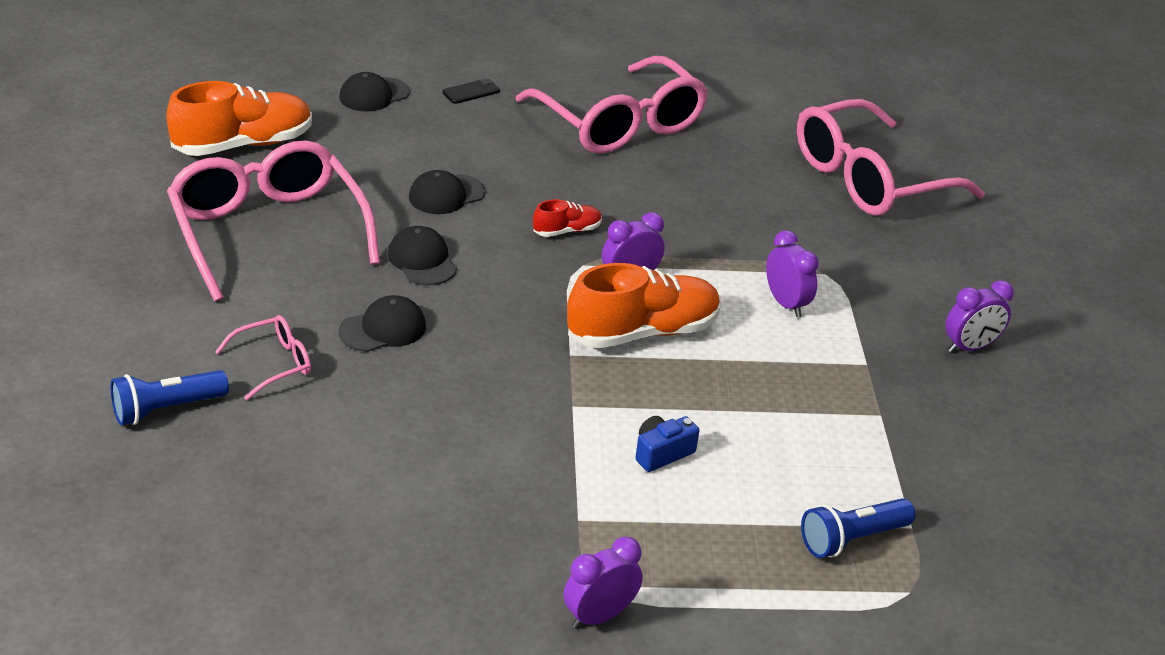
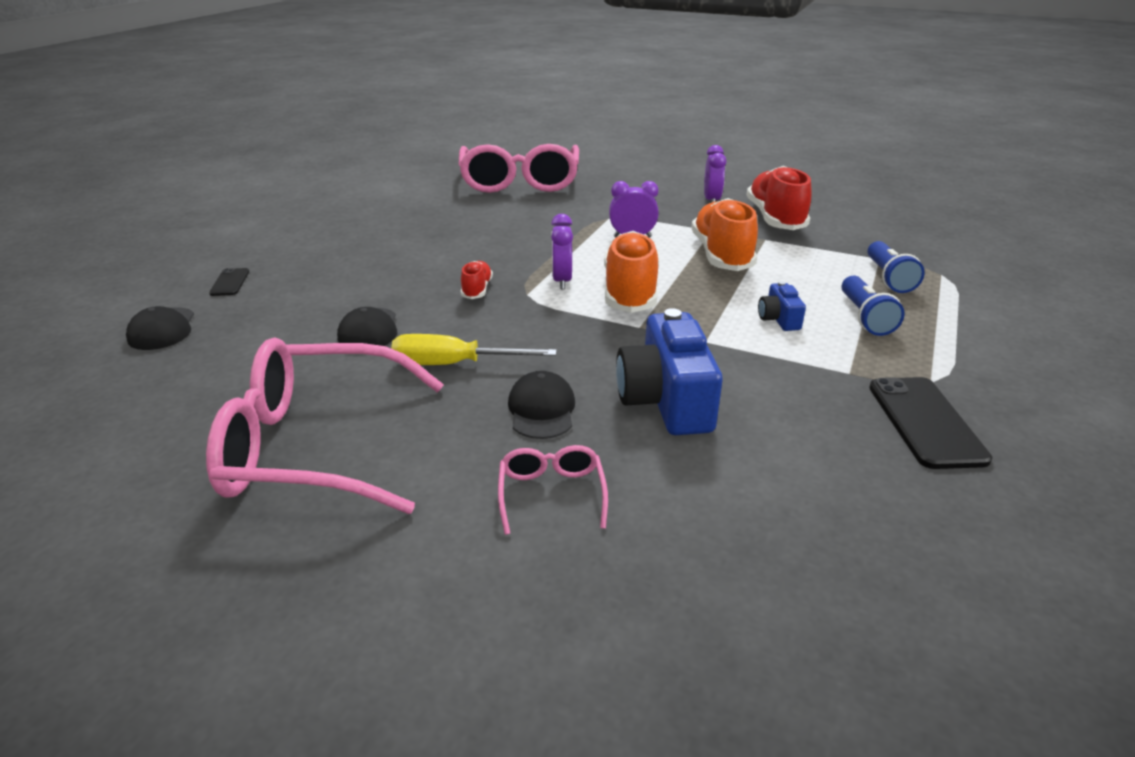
camera: 60 degrees left, 5 degrees down
(167, 409) = (586, 603): blue flashlight -> blue flashlight (865, 317)
(243, 145) = (134, 428): orange shoe -> orange shoe (721, 255)
(422, 260) = (454, 364): black cap -> yellow screwdriver
(443, 399) = (666, 400): none -> blue camera
(514, 582) = (925, 422): none -> black phone
(599, 616) = (967, 391): purple clock -> none
(619, 123) = (359, 237): pink glasses -> none
(961, 415) = (775, 218): none -> red shoe

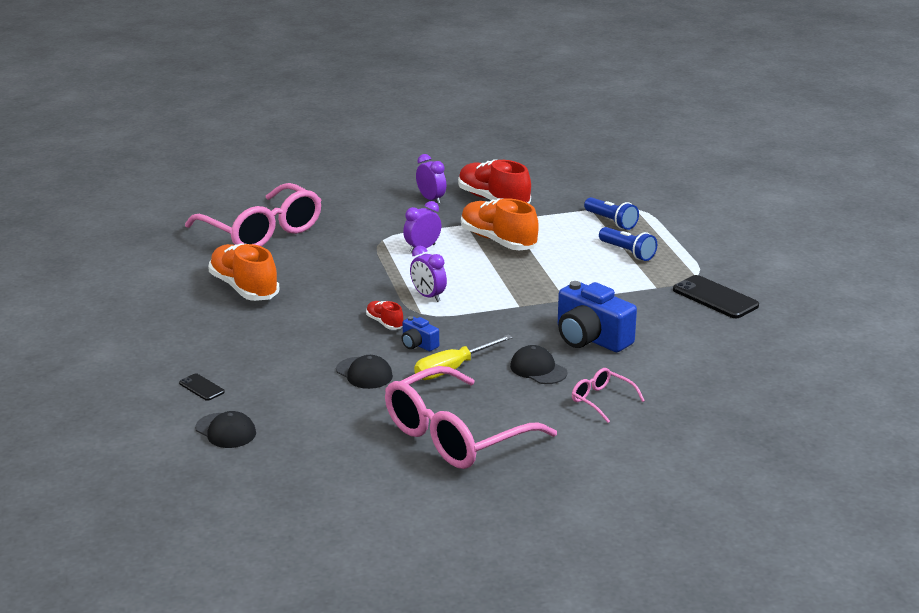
camera: 40 degrees left, 5 degrees down
(630, 291) = (481, 287): orange shoe -> orange shoe (244, 288)
(778, 319) = (586, 271): blue camera -> blue camera (418, 344)

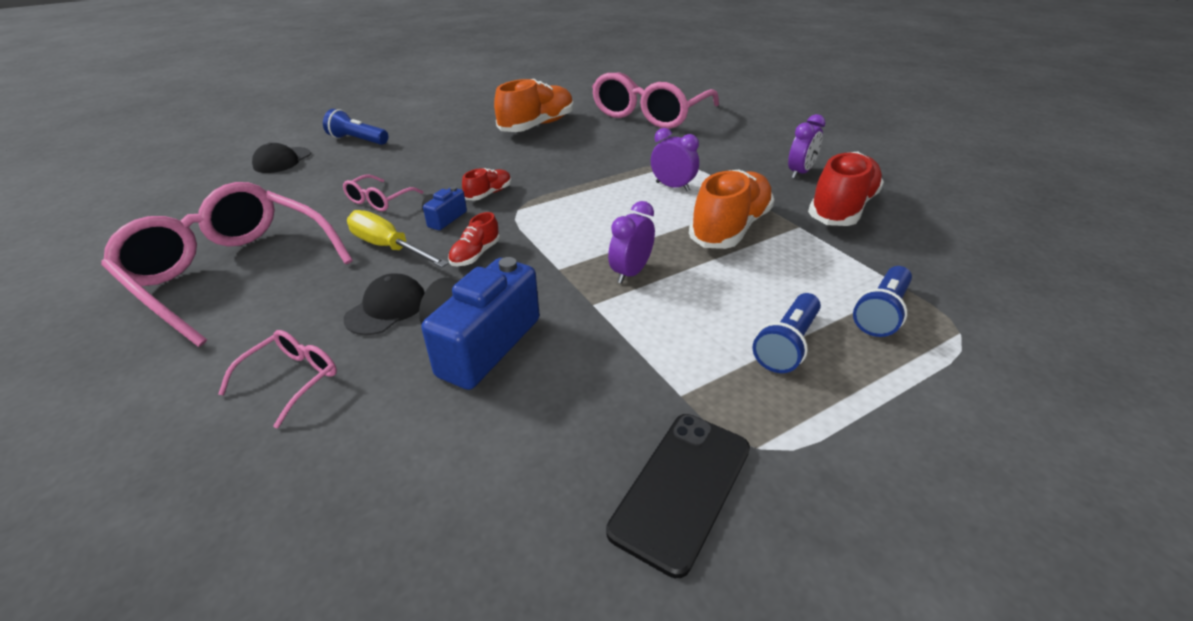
camera: 75 degrees right, 10 degrees up
(201, 387) = (358, 140): black phone -> blue flashlight
(364, 373) = (379, 200): black cap -> pink glasses
(428, 296) = (558, 207): purple clock -> purple clock (630, 272)
(483, 334) = (475, 254): none -> red shoe

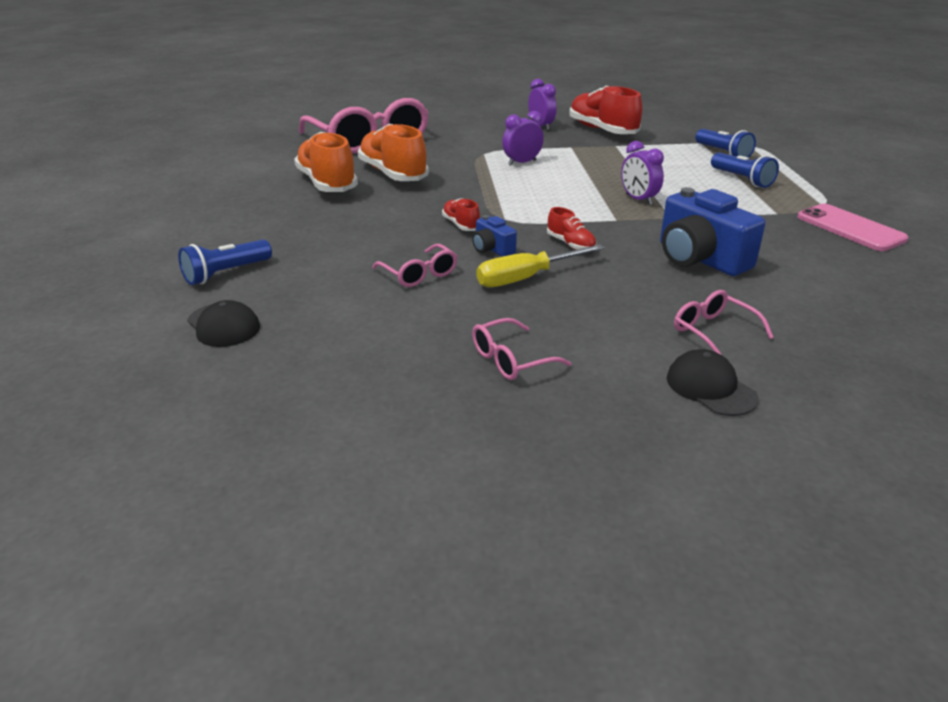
camera: 65 degrees left, 5 degrees down
(233, 272) = (511, 360): pink glasses -> pink glasses, size x0.44
(386, 308) = (632, 287): black cap -> black cap (710, 388)
(681, 488) = (850, 228): black phone -> pink phone
(730, 228) = (602, 161): orange shoe -> orange shoe (393, 174)

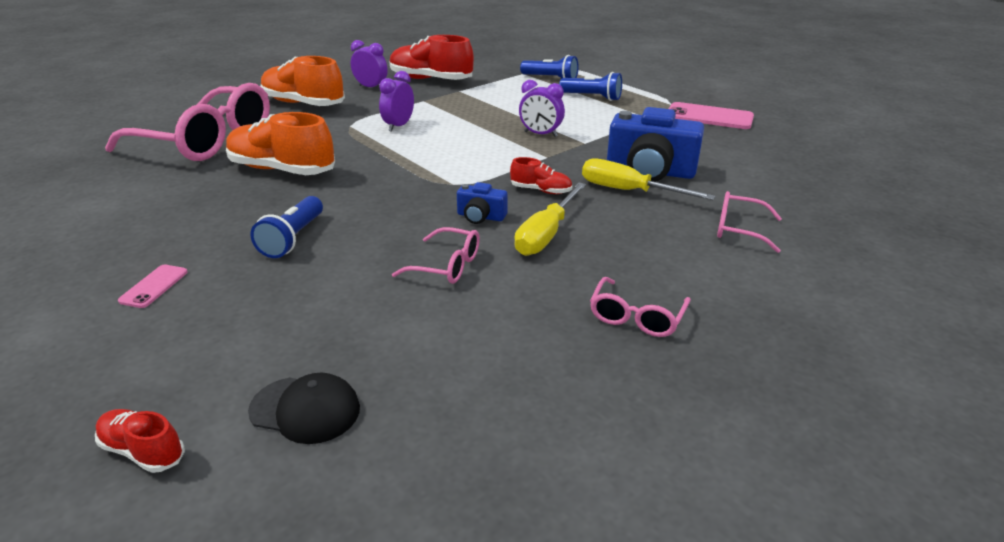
camera: 35 degrees left, 0 degrees up
(226, 273) = (225, 345): blue flashlight -> blue flashlight (293, 239)
(229, 226) = (154, 286): none -> pink phone
(327, 183) = (218, 200): orange shoe -> orange shoe (303, 104)
(461, 225) = (421, 202): red shoe -> red shoe (143, 451)
(651, 268) = (628, 191): none -> yellow screwdriver
(710, 388) = (797, 276): black cap -> none

